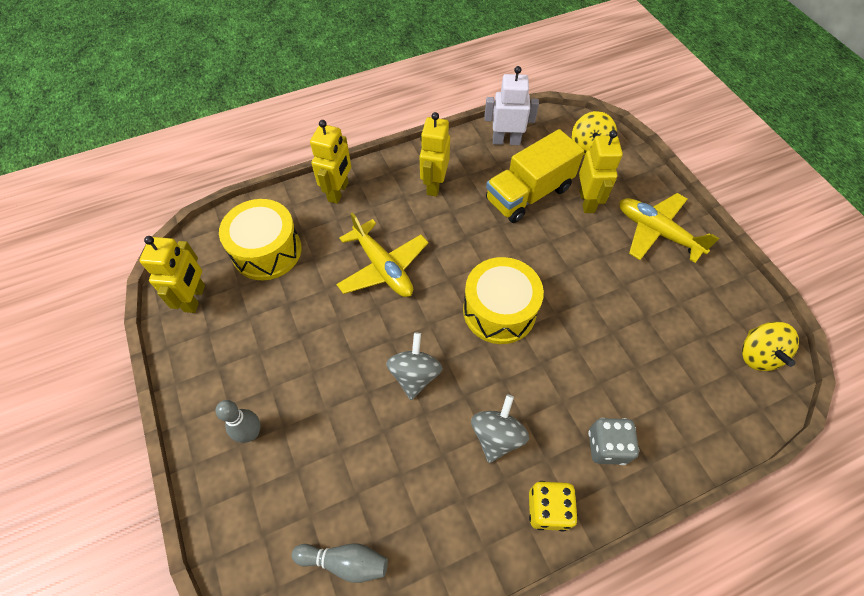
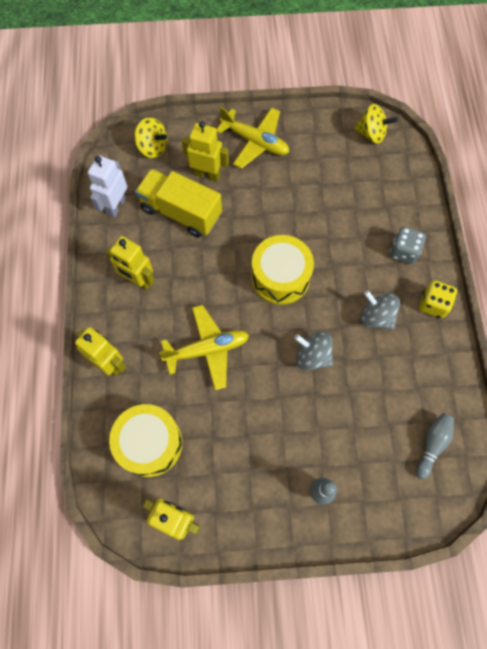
camera: 70 degrees left, 10 degrees up
(528, 194) = (181, 212): yellow truck -> yellow truck turned 135 degrees clockwise
(657, 232) = (255, 142): yellow plane -> yellow plane turned 120 degrees counterclockwise

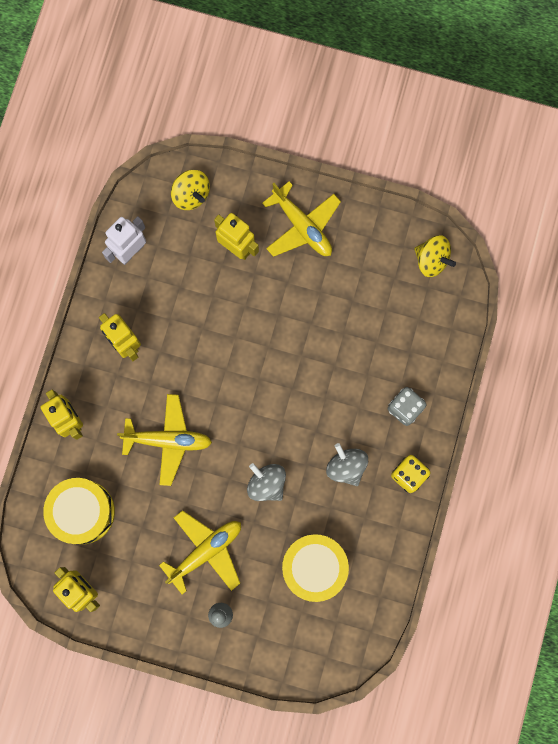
camera: 20 degrees right, 10 degrees up
(181, 212) = (194, 282): yellow truck -> none
(280, 277) = (268, 390): yellow drum -> yellow drum (314, 567)
(281, 438) = (206, 551): none -> yellow plane
(432, 445) = (343, 610): grey bowling pin -> none

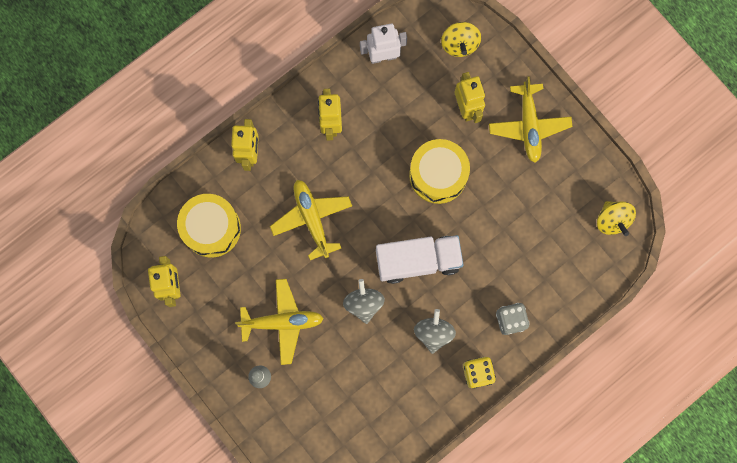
camera: 35 degrees right, 0 degrees up
(168, 440) = (312, 219): yellow plane -> yellow plane turned 150 degrees counterclockwise
(288, 412) = (418, 261): none -> white truck
(314, 567) = (355, 392): yellow drum -> yellow drum (438, 175)

